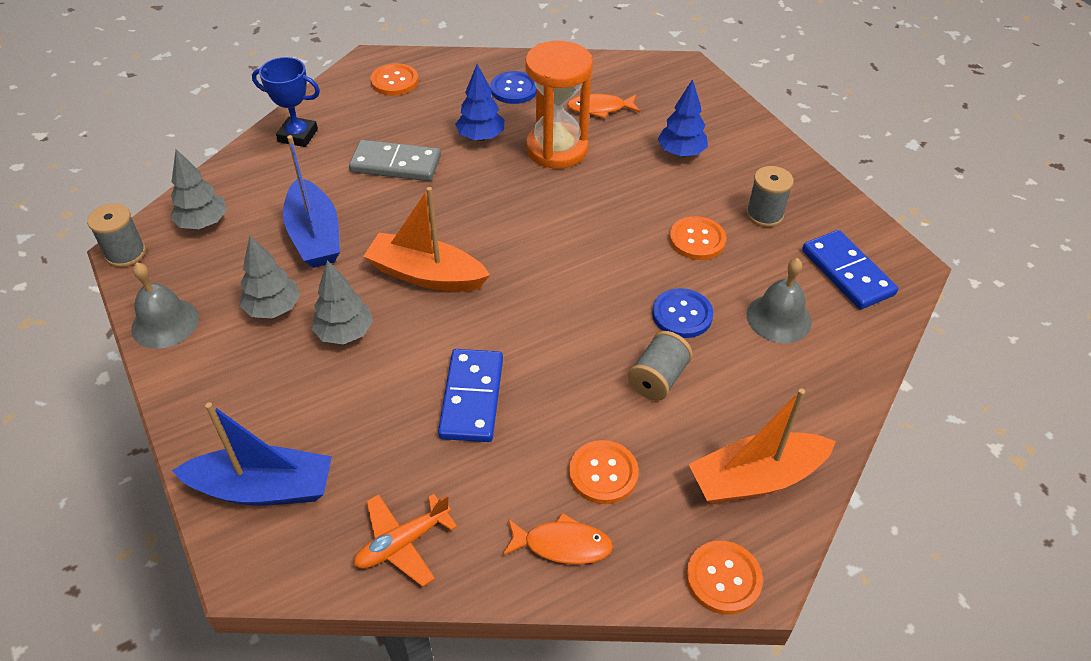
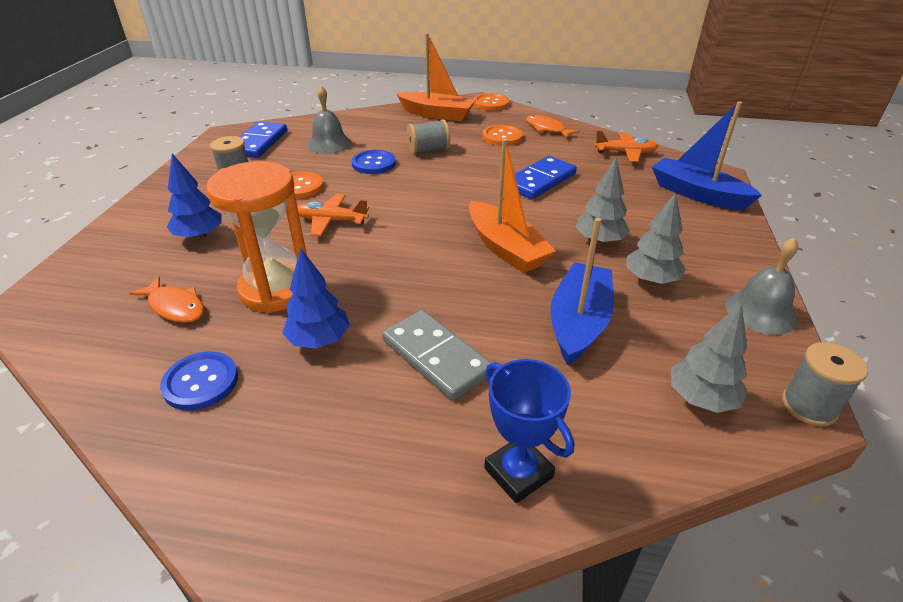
camera: 140 degrees left, 10 degrees down
(394, 81) = (304, 499): orange button -> none
(608, 220) = (331, 221): none -> orange plane

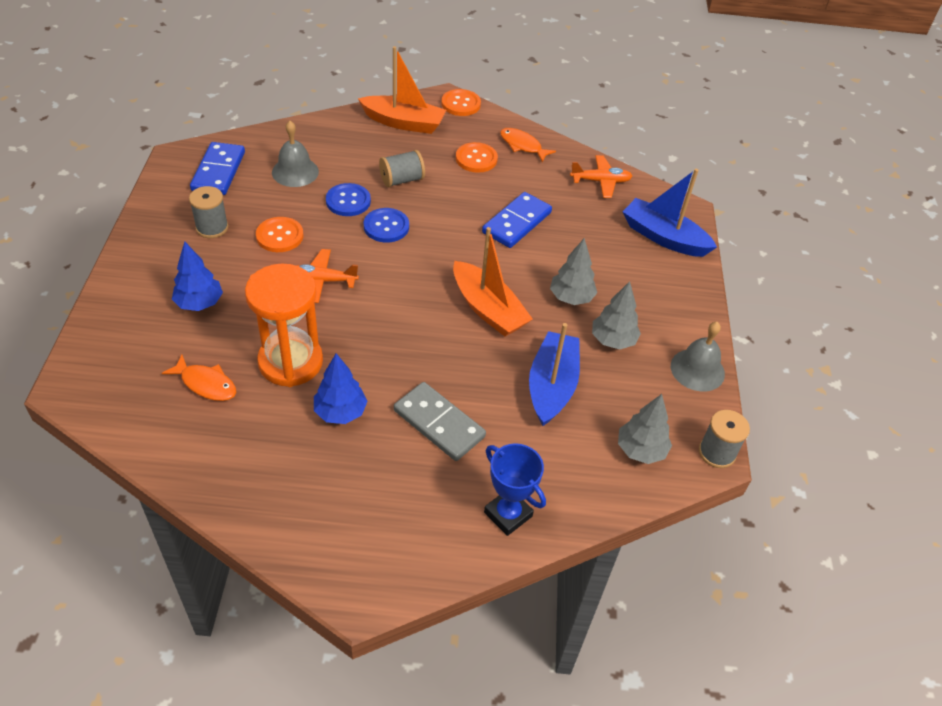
camera: 10 degrees left, 10 degrees up
(201, 382) = (254, 455): blue button -> blue button (386, 226)

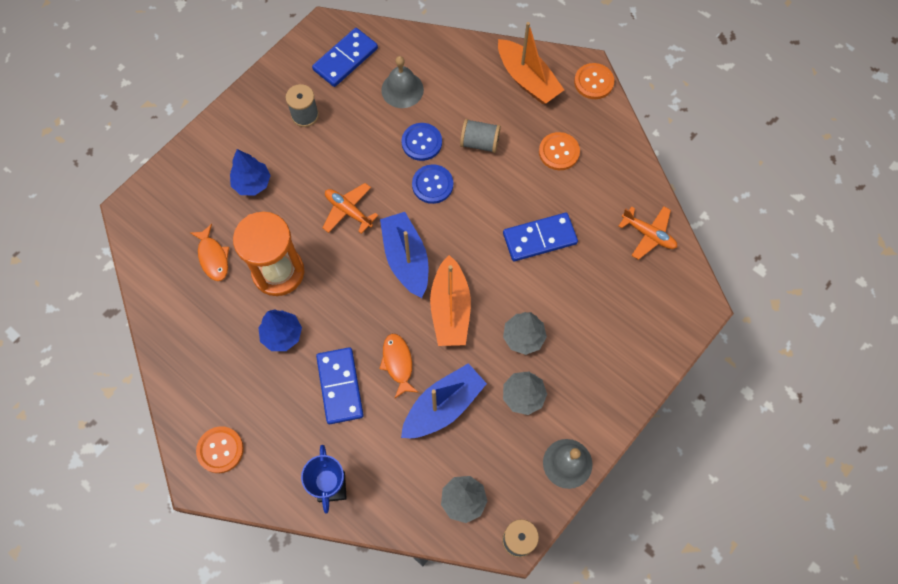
camera: 40 degrees right, 20 degrees up
(280, 236) = (347, 150): orange button -> orange button (220, 450)
(439, 423) = (340, 386): grey domino -> blue domino
(522, 145) = (611, 158): orange fish -> orange fish (398, 363)
(664, 237) = (653, 324): blue boat -> blue boat (406, 259)

